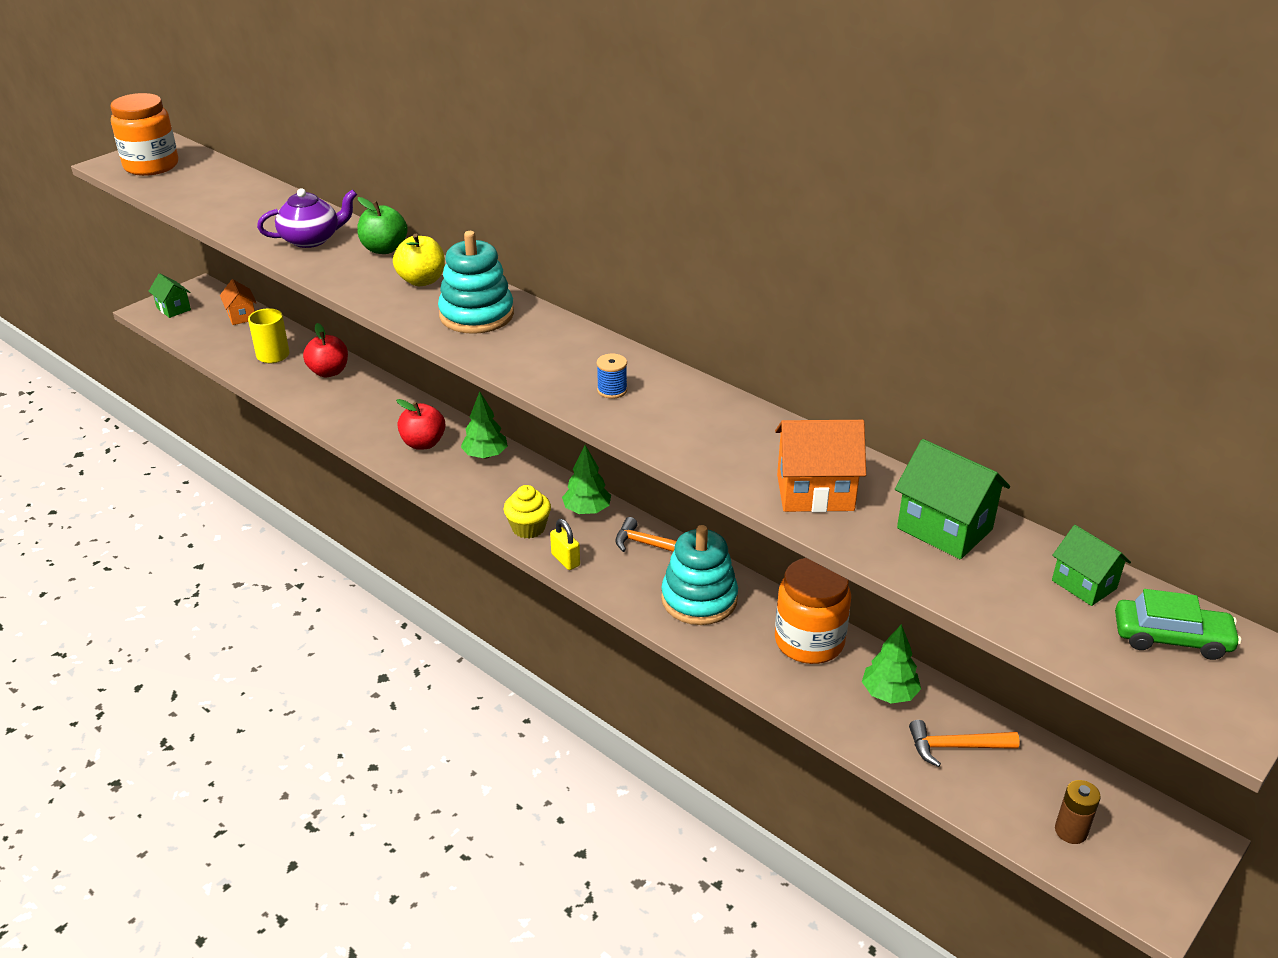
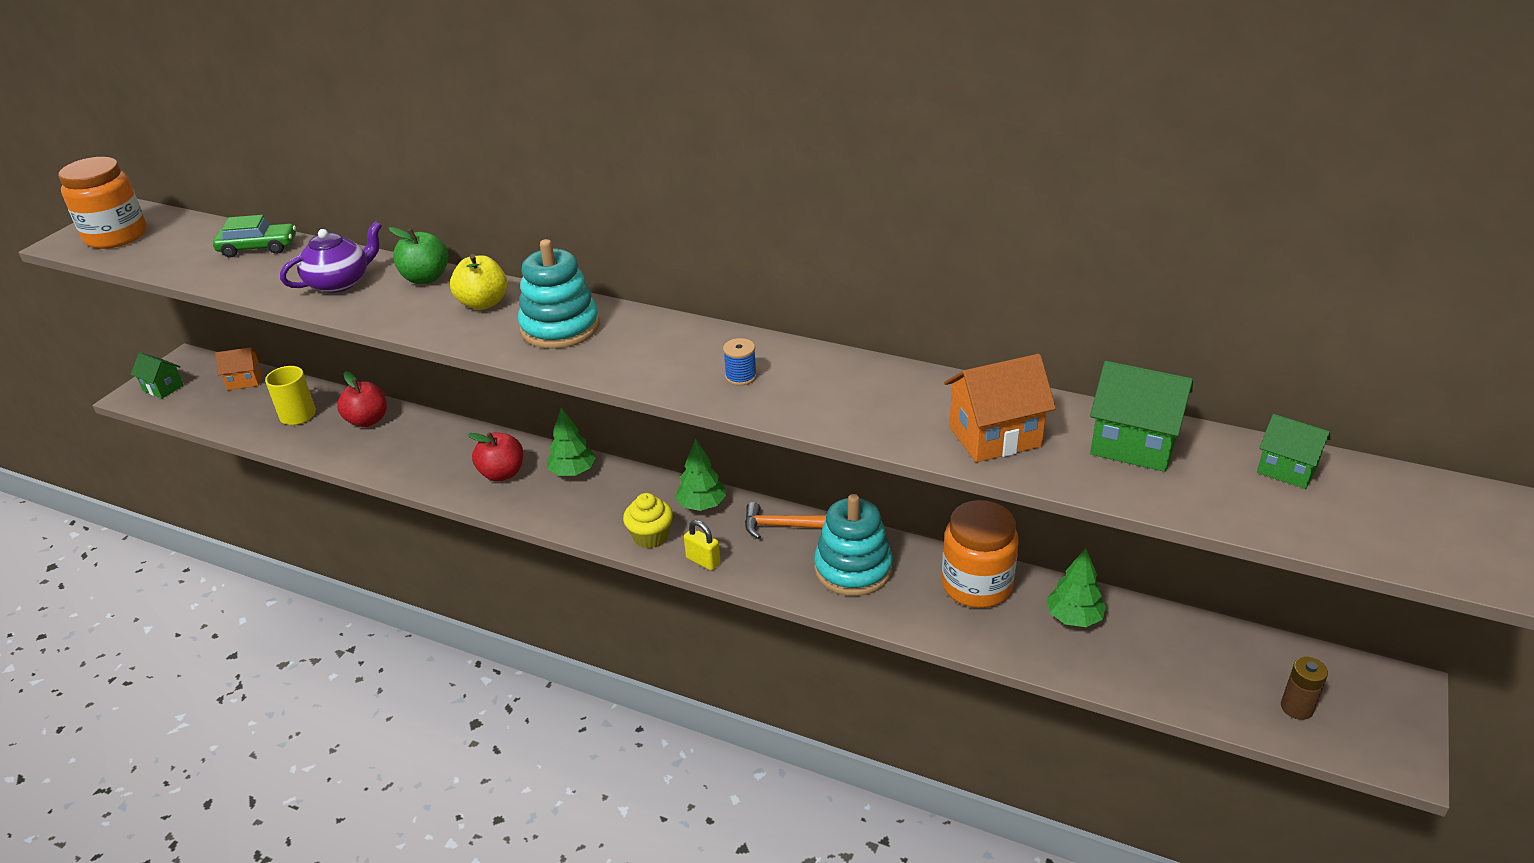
camera: 15 degrees left, 0 degrees up
(241, 316) = (245, 381): orange house -> orange house turned 60 degrees counterclockwise
(955, 747) = (1158, 654): orange hammer -> none
(1171, 638) = (1391, 503): green car -> green car (258, 248)

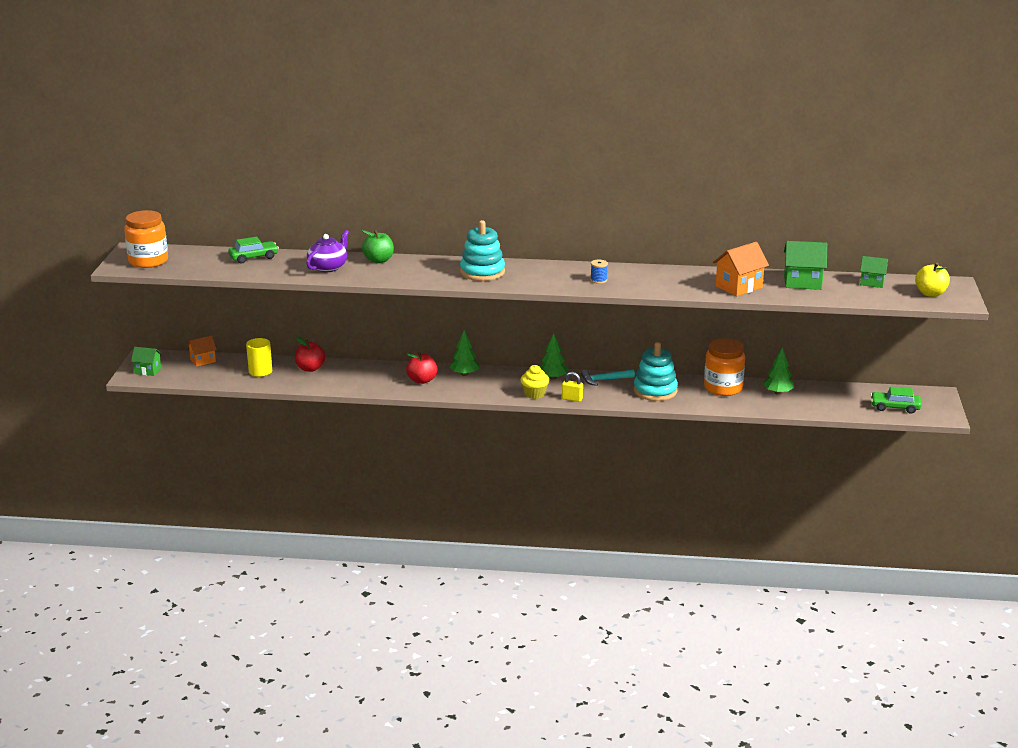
camera: 20 degrees left, 10 degrees down
(483, 303) = (426, 267): yellow apple -> yellow apple (930, 293)
(782, 526) = (604, 380): orange hammer -> turquoise hammer
(1296, 707) = (895, 407): brown battery -> green car

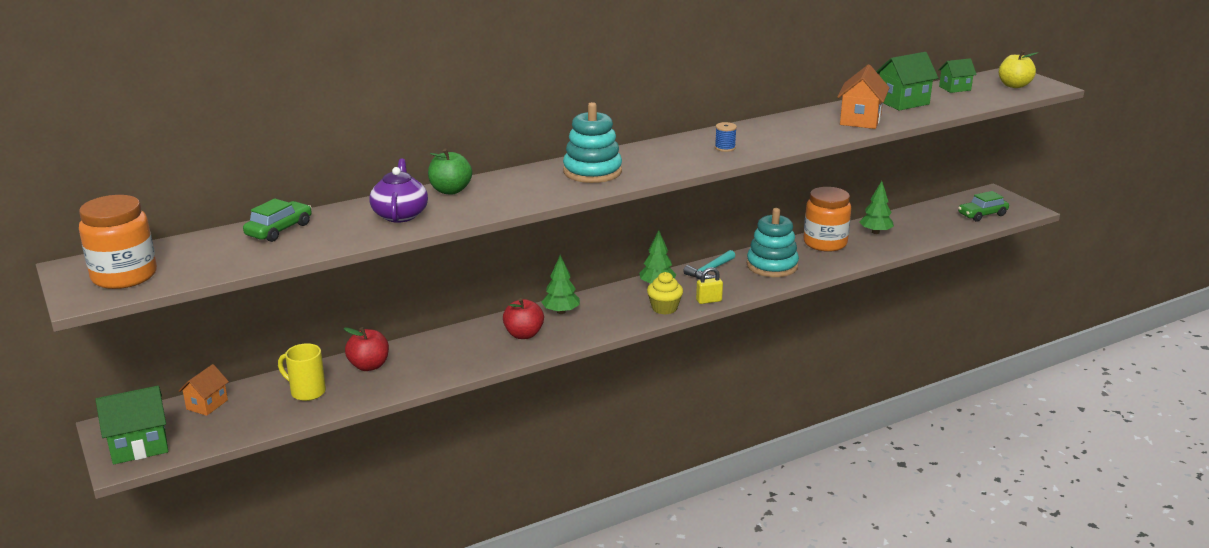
camera: 35 degrees left, 0 degrees up
(148, 371) = (139, 446): green house -> green house, size x1.59

